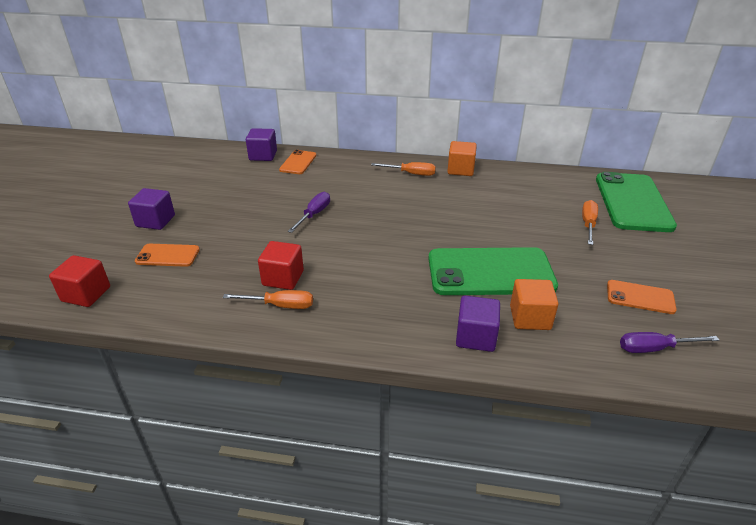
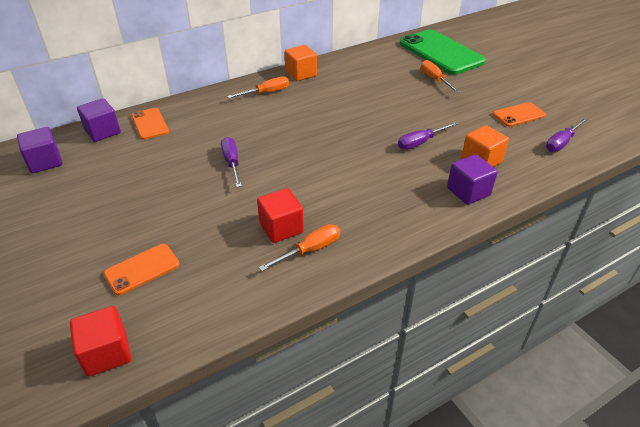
camera: 40 degrees left, 5 degrees up
(155, 221) = (76, 246): purple cube -> purple cube (45, 162)
(490, 272) = (420, 142): green phone -> purple screwdriver

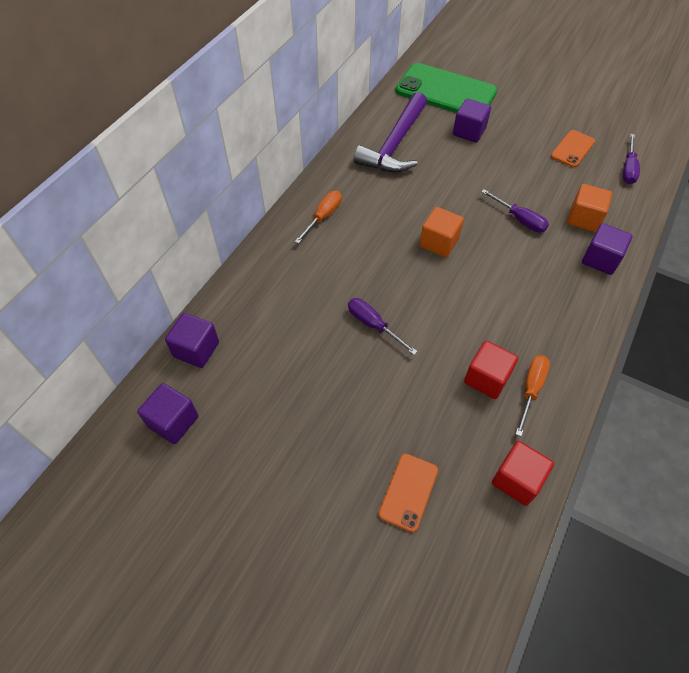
camera: 30 degrees left, 15 degrees up
(107, 353) = (464, 593): red cube -> red cube (517, 480)
(150, 124) = (239, 314): orange phone -> none
(301, 74) = (335, 175): orange cube -> orange cube (439, 242)
(365, 70) = (395, 145): none -> purple hammer
(420, 142) = (519, 219): purple screwdriver -> purple screwdriver turned 75 degrees counterclockwise
(435, 79) = (469, 132): orange screwdriver -> purple cube

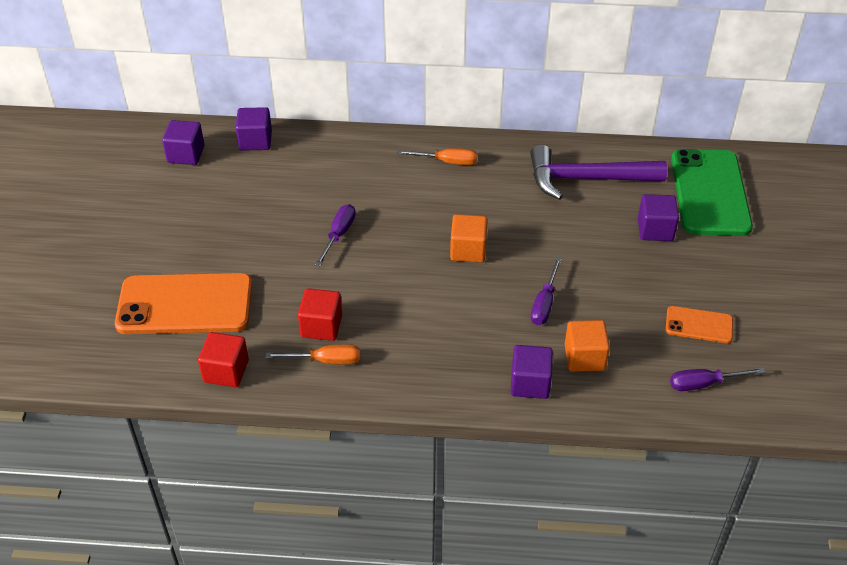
camera: 65 degrees right, 10 degrees down
(408, 492) = (185, 305): orange phone -> orange phone, size x2.03

